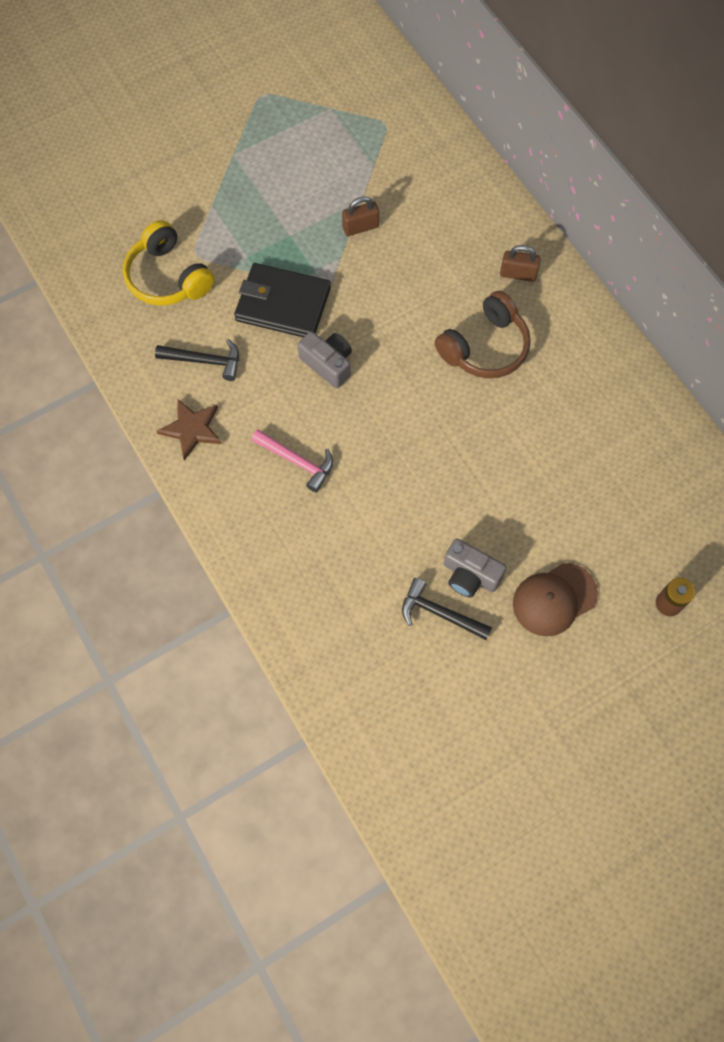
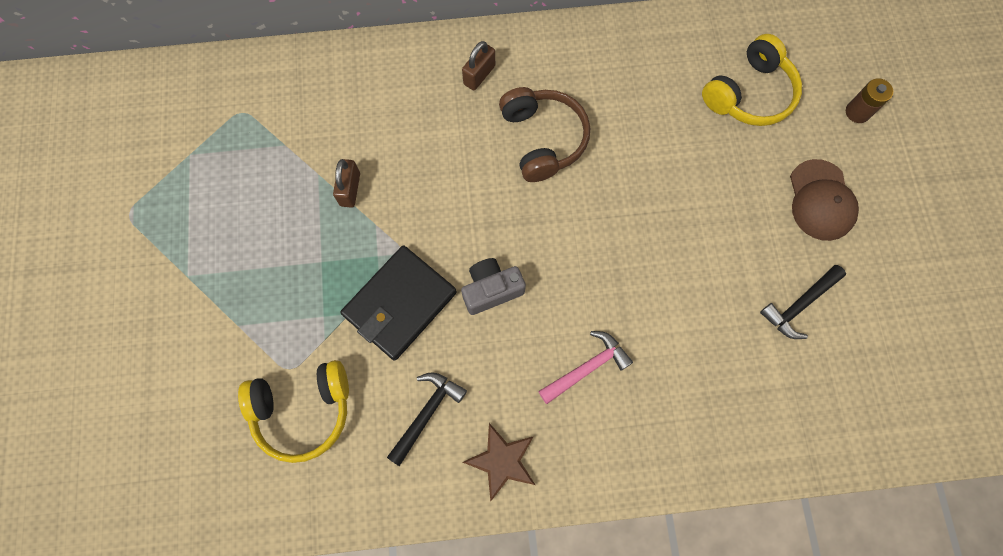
camera: 65 degrees left, 5 degrees up
(470, 575) = (771, 261): grey camera -> none
(630, 499) = (749, 94): none -> yellow headphones

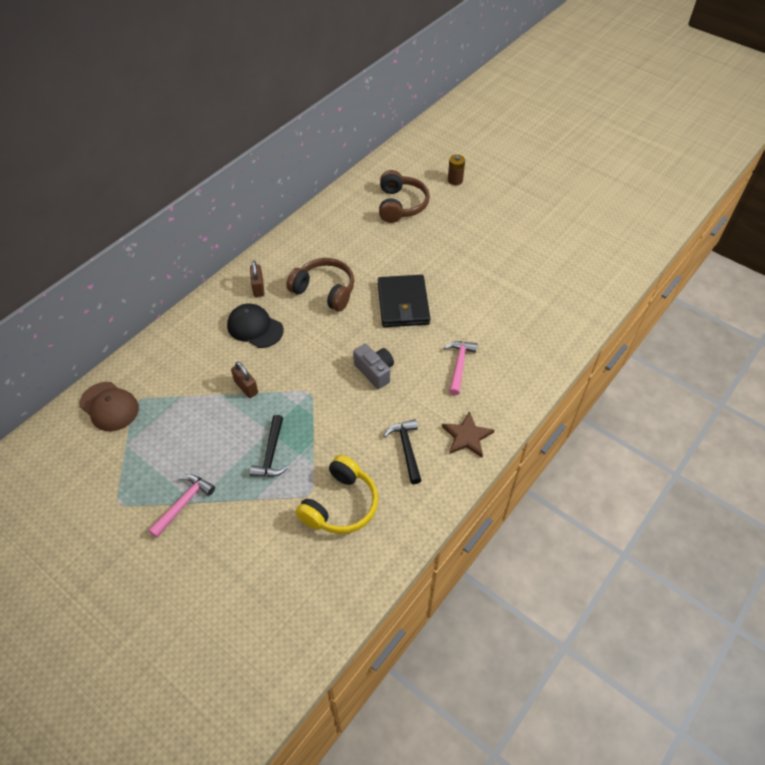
camera: 45 degrees left, 20 degrees down
(176, 268) = (183, 503): none -> pink hammer
(400, 304) = (335, 415): black wallet -> black wallet (403, 304)
(427, 124) = (255, 327): none -> black cap
(491, 290) = (375, 371): grey camera -> grey camera turned 120 degrees clockwise
(749, 94) = (400, 205): yellow headphones -> brown headphones
(799, 305) = (518, 268): black hammer -> black hammer (271, 454)
(821, 200) = (480, 223): brown cap -> brown cap (109, 406)

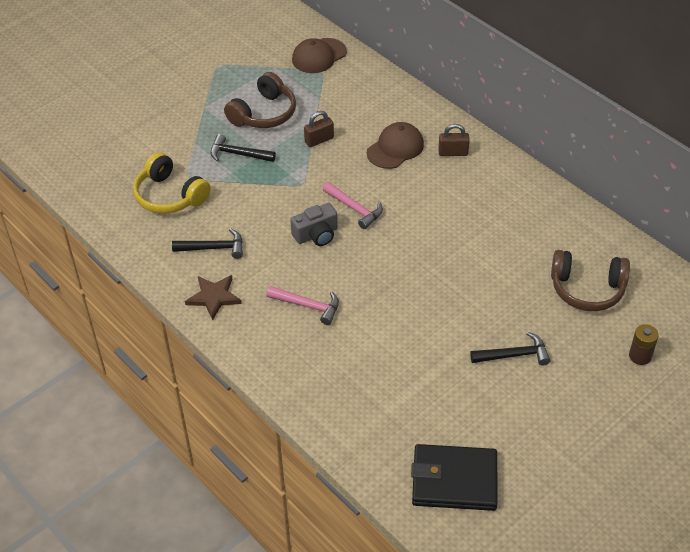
camera: 100 degrees right, 5 degrees down
(183, 503) = (205, 101): pink hammer -> pink hammer (355, 209)
(255, 327) = (395, 148): black cap -> brown cap
(324, 291) = (440, 204): brown headphones -> brown headphones (264, 113)
(403, 304) = (409, 269): black wallet -> black wallet (454, 480)
(473, 239) = (514, 355): none -> black hammer

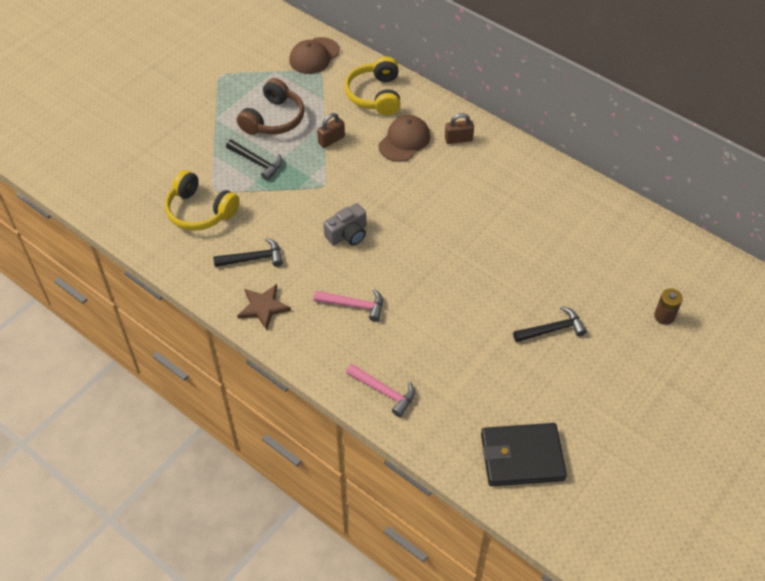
camera: 10 degrees left, 5 degrees up
(238, 154) = (257, 162): black hammer -> black hammer turned 150 degrees counterclockwise
(355, 209) = (378, 204): pink hammer -> pink hammer (384, 392)
(374, 100) = (375, 95): none -> yellow headphones
(587, 289) = (605, 258): brown headphones -> none

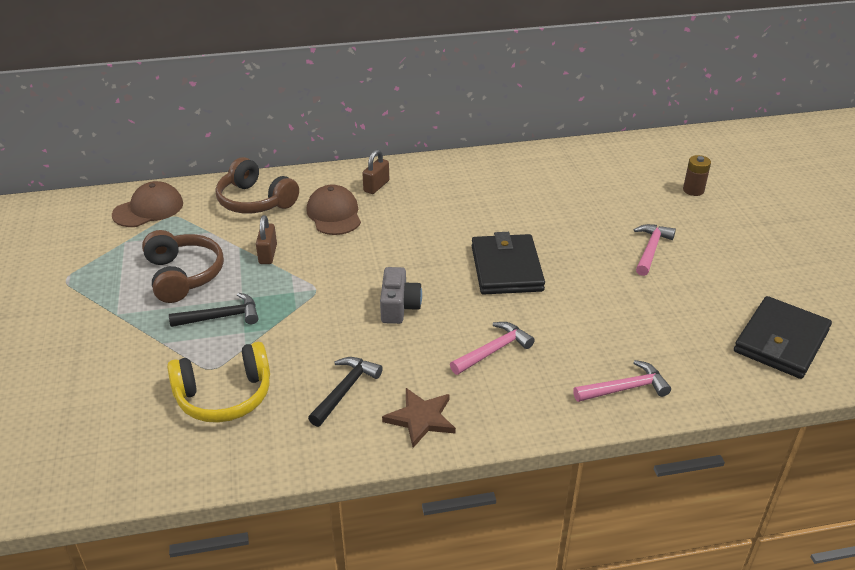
camera: 50 degrees left, 15 degrees down
(314, 56) = (148, 209): brown cap -> brown cap turned 120 degrees counterclockwise
(375, 95) = (255, 201): yellow headphones -> brown headphones
(443, 263) = (506, 268): none -> black wallet
(552, 329) = (650, 249): black hammer -> pink hammer

